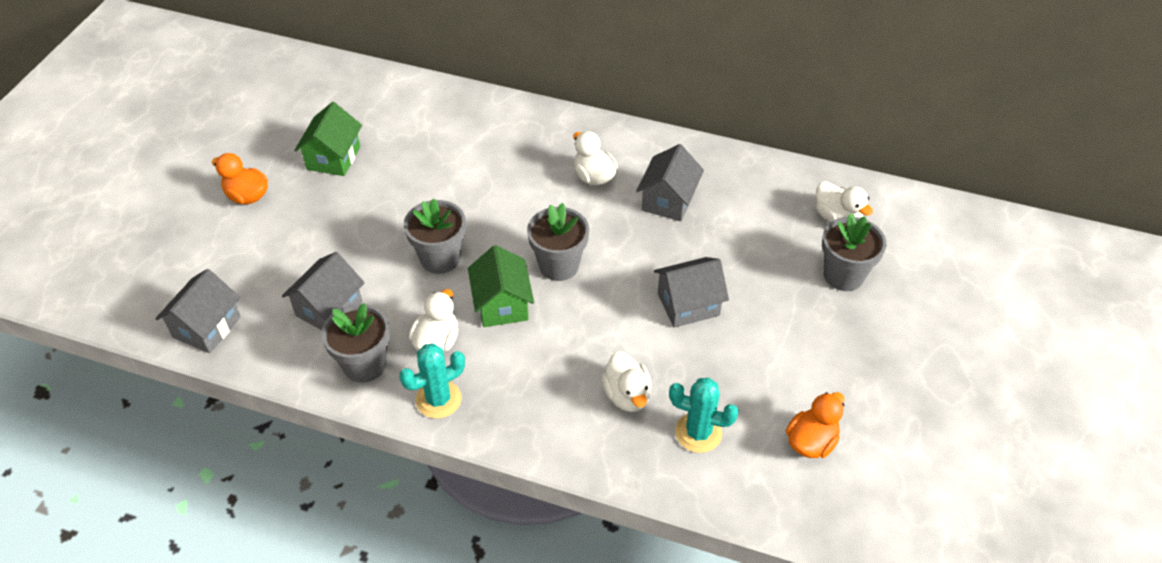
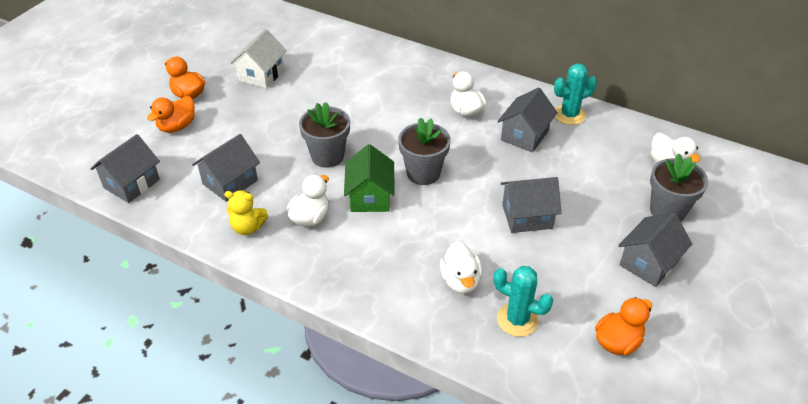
camera: 10 degrees right, 5 degrees down
(244, 242) = (177, 126): none -> orange duck
(333, 158) = (261, 75): green house -> white house
(364, 364) = (248, 227): grey flower pot -> yellow teddy bear
(438, 399) = (301, 262): turquoise cactus -> turquoise cactus (569, 115)
(831, 343) = (648, 263): none -> grey house

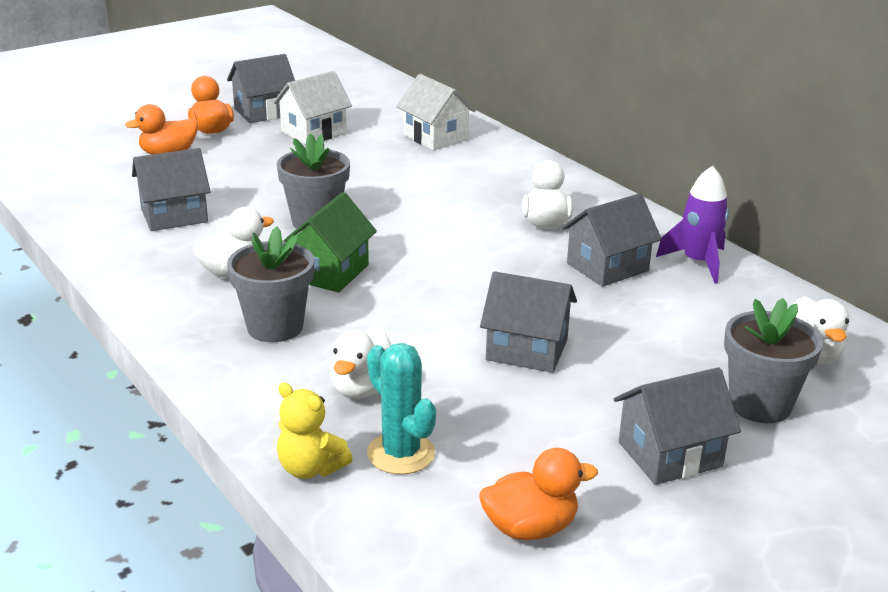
camera: 25 degrees right, 15 degrees down
(131, 183) = (65, 189): grey house -> grey house (264, 112)
(248, 227) = (150, 260): yellow teddy bear -> yellow teddy bear (310, 468)
(344, 55) = (435, 137): none -> white house
(423, 173) = (423, 268): grey flower pot -> grey flower pot (275, 327)
(569, 115) = (698, 262): turquoise cactus -> purple rocket

